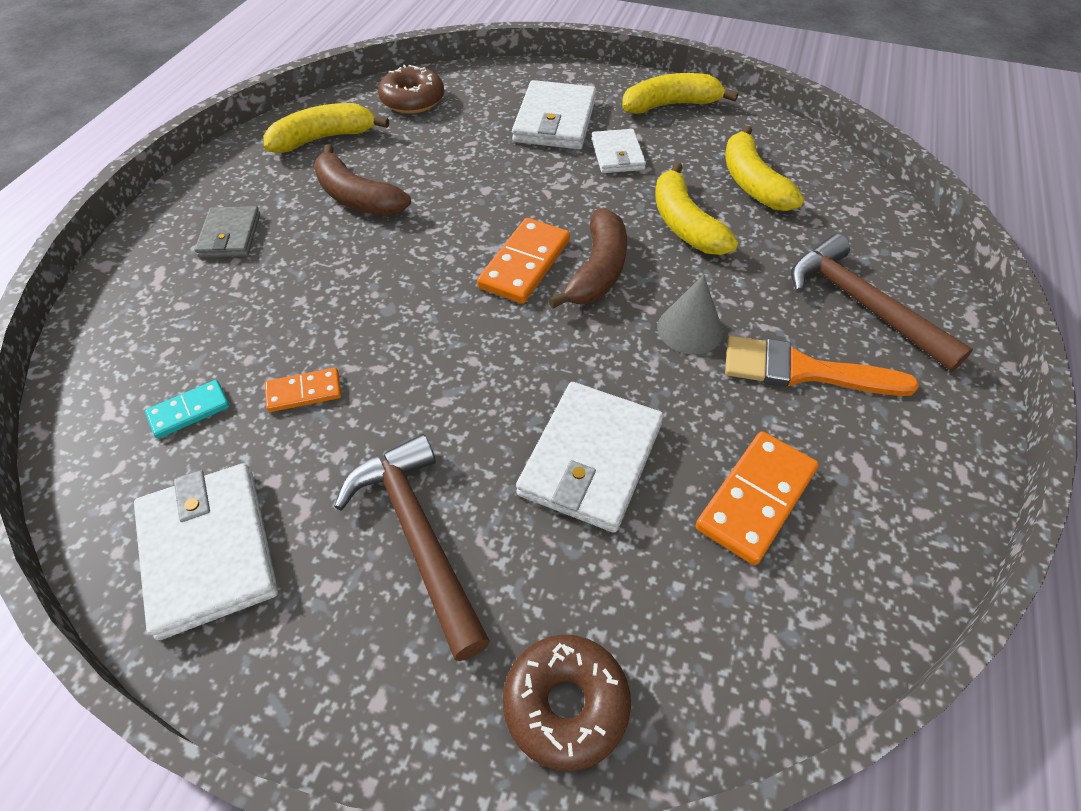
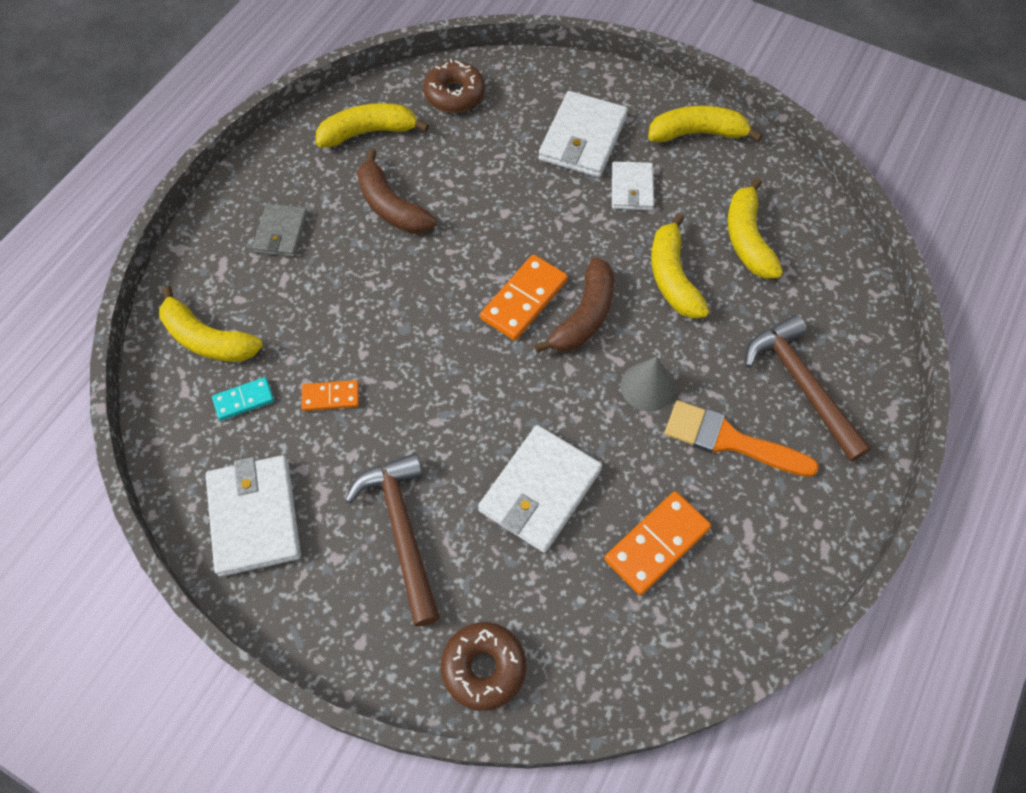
camera: 10 degrees right, 10 degrees up
(140, 351) = (208, 339): none -> yellow banana

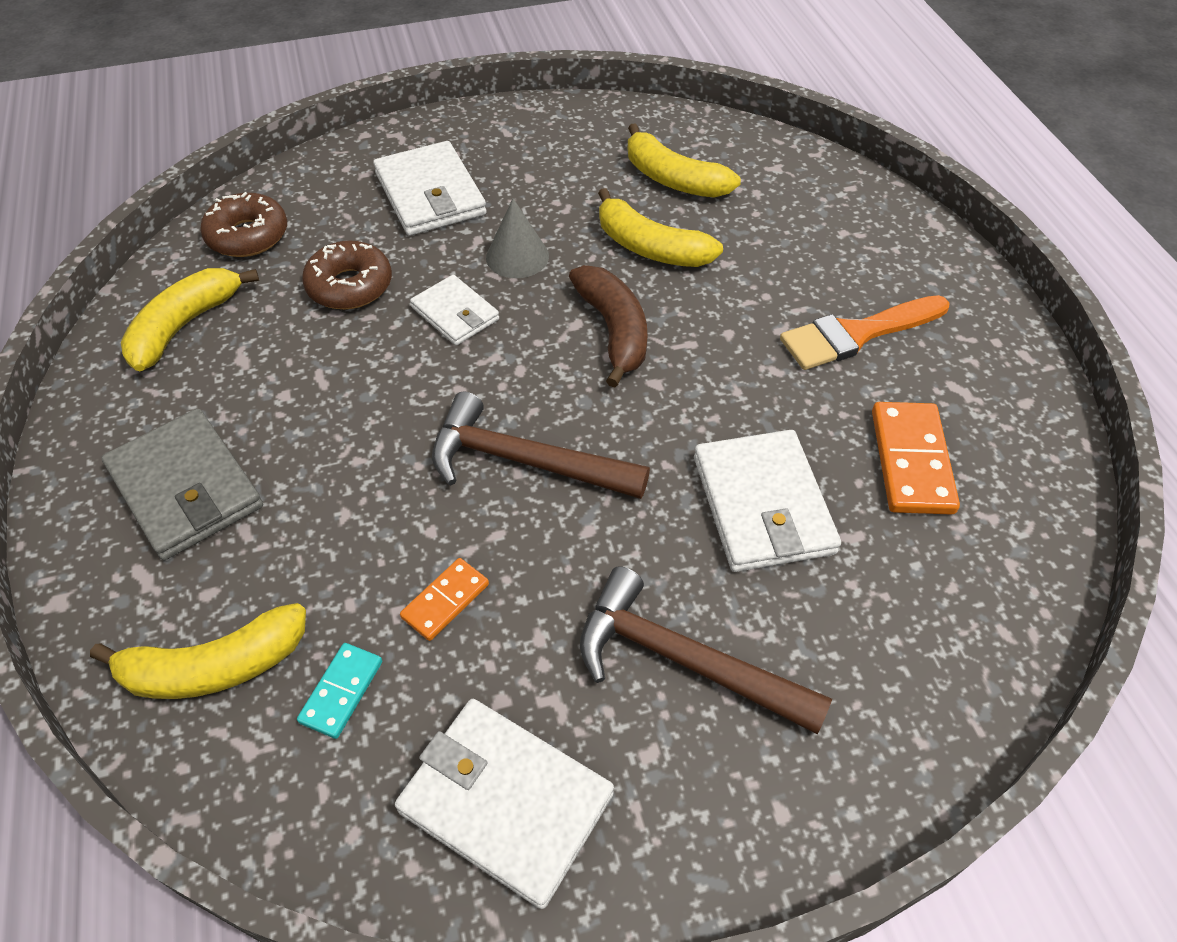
camera: 45 degrees left, 10 degrees down
(281, 233) = (185, 488): grey wallet -> grey wallet, size x1.65
(391, 206) = (295, 374): brown banana -> none
(484, 668) = (919, 709): brown donut -> brown donut (350, 286)
(524, 300) = (540, 358): orange domino -> none
(631, 188) = (526, 204): white wallet -> white wallet (455, 314)
(647, 386) = (740, 345): grey cone -> grey cone (517, 256)
(697, 133) = (531, 130): yellow banana -> none
(801, 385) = (852, 253): brown hammer -> brown hammer (525, 462)

